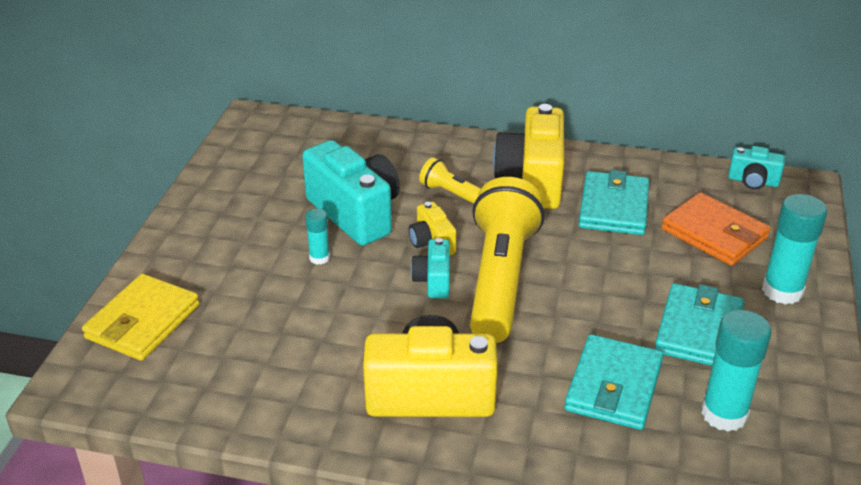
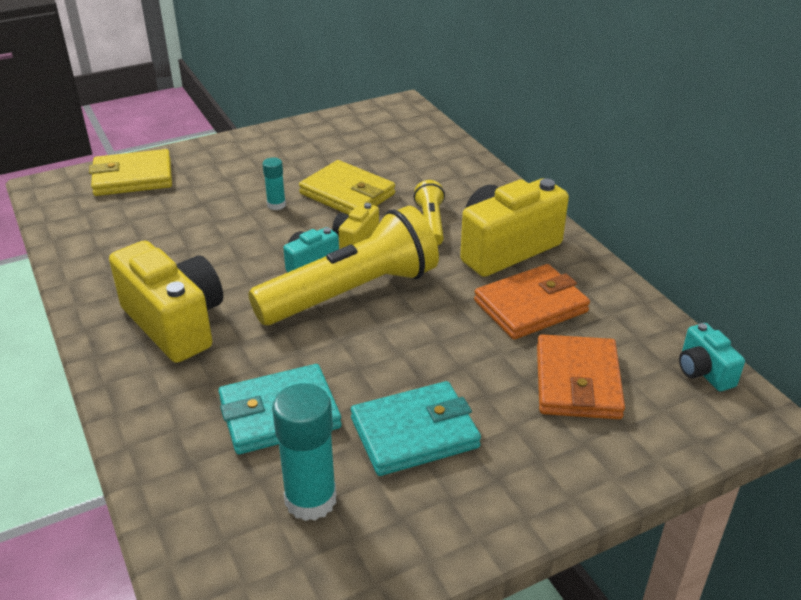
camera: 50 degrees right, 0 degrees up
(355, 213) = (347, 194): turquoise camera -> yellow wallet
(613, 208) = (531, 306): turquoise wallet -> orange wallet
(782, 291) = (546, 465): turquoise glue stick -> none

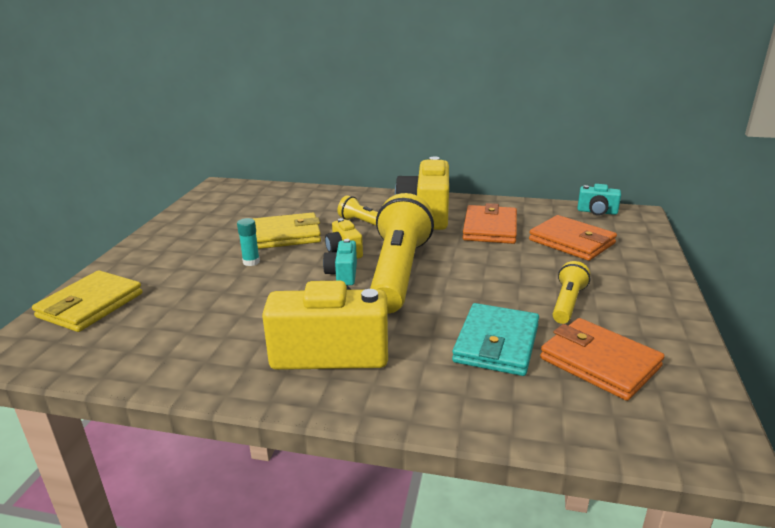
camera: 50 degrees left, 10 degrees down
(310, 500) = (599, 362): turquoise glue stick -> orange wallet
(414, 433) = (567, 303): turquoise wallet -> yellow flashlight

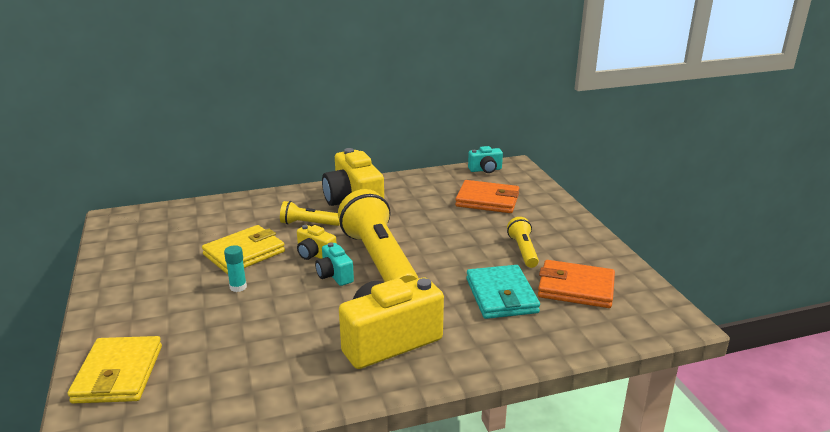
camera: 30 degrees left, 0 degrees up
(490, 228) = (417, 203): orange wallet -> none

